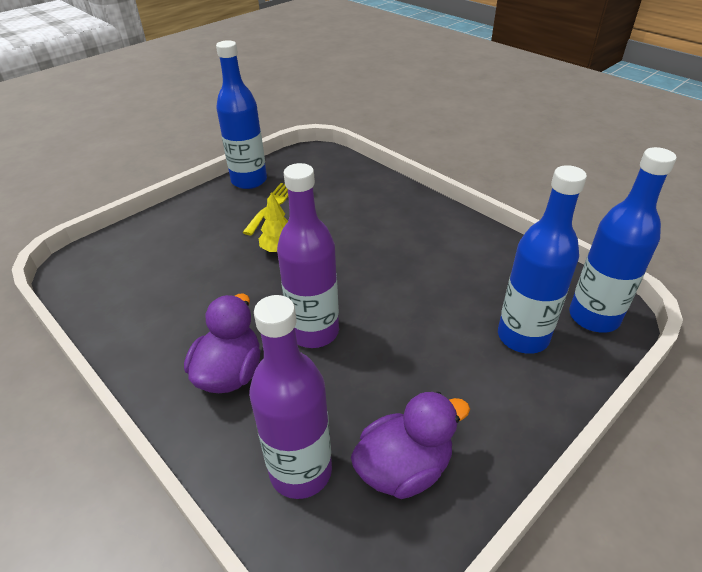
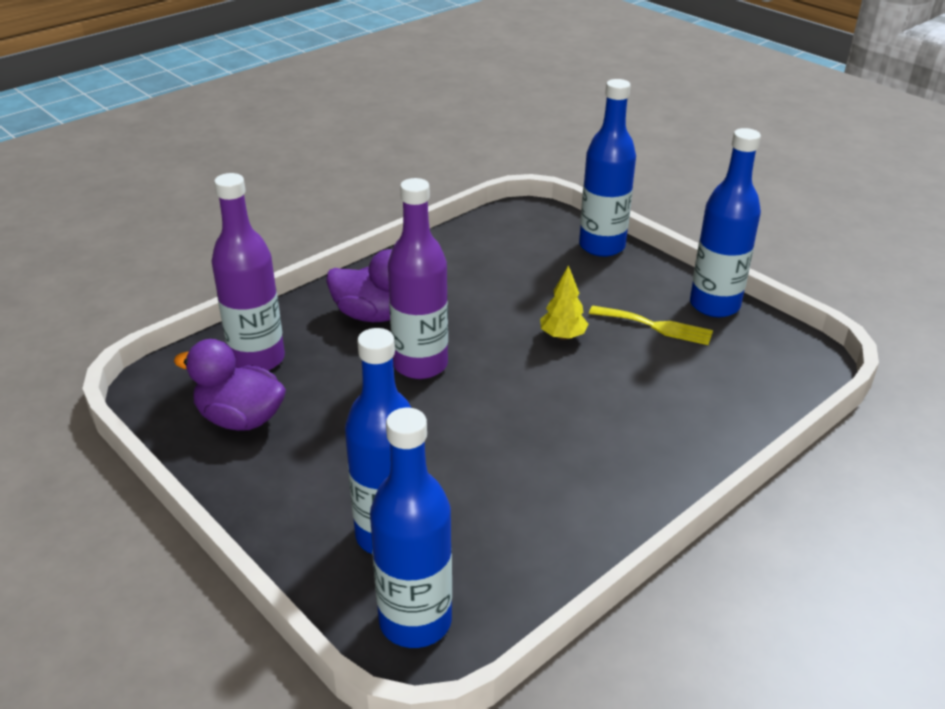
camera: 90 degrees right, 5 degrees down
(152, 226) = (602, 246): none -> blue bottle
(404, 468) = (240, 419): purple duck -> purple duck turned 135 degrees clockwise

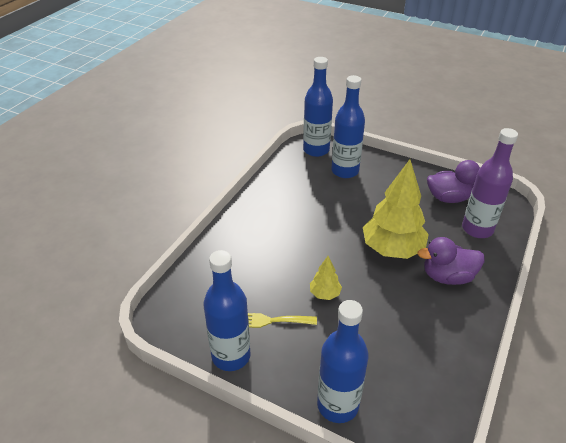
camera: 160 degrees right, 5 degrees up
(420, 365) = (392, 249): purple bottle -> yellow tree

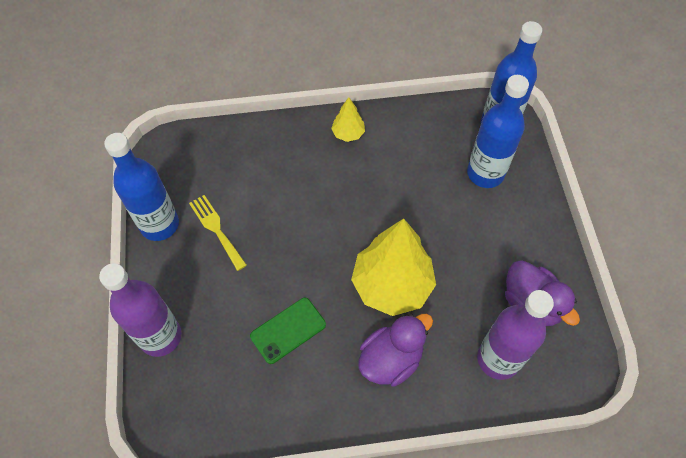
camera: 55 degrees right, 20 degrees up
(325, 294) = (282, 256): yellow tree -> yellow tree (348, 134)
(337, 405) = (160, 336): blue bottle -> purple bottle
(389, 319) = (288, 330): none -> green phone
(447, 276) = (391, 359): purple duck -> purple duck turned 90 degrees clockwise

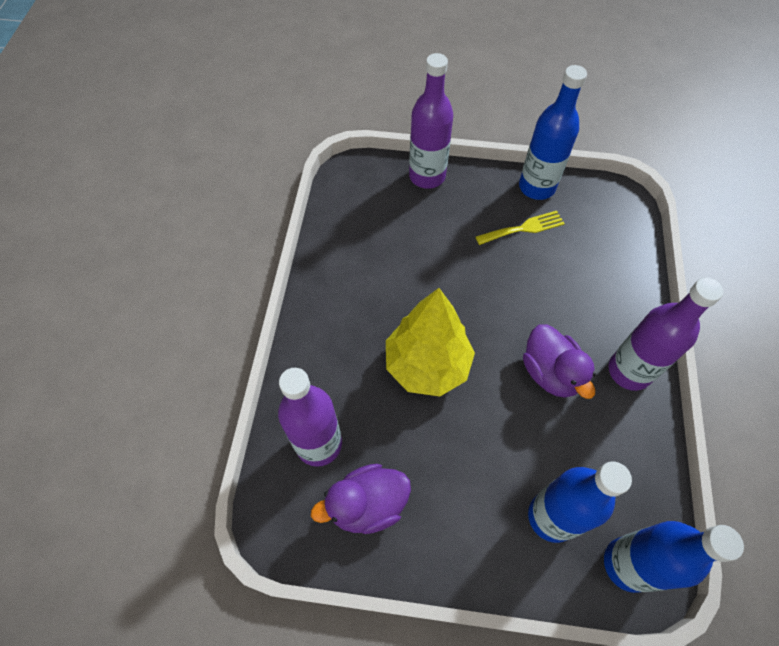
camera: 105 degrees right, 0 degrees up
(288, 330) = (405, 266): green phone -> none
(348, 134) = (629, 371): yellow tree -> purple bottle
(391, 359) = (351, 343): purple duck -> purple duck (550, 373)

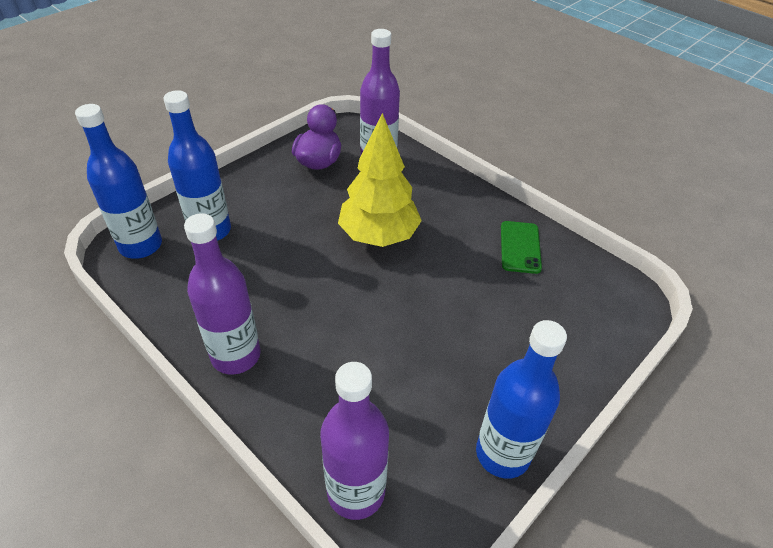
camera: 125 degrees right, 15 degrees down
(351, 258) = (520, 247): none -> green phone
(427, 176) = (588, 357): purple bottle -> purple bottle (356, 492)
(523, 228) = (454, 394): yellow fork -> none
(550, 373) = (295, 301): purple duck -> none

